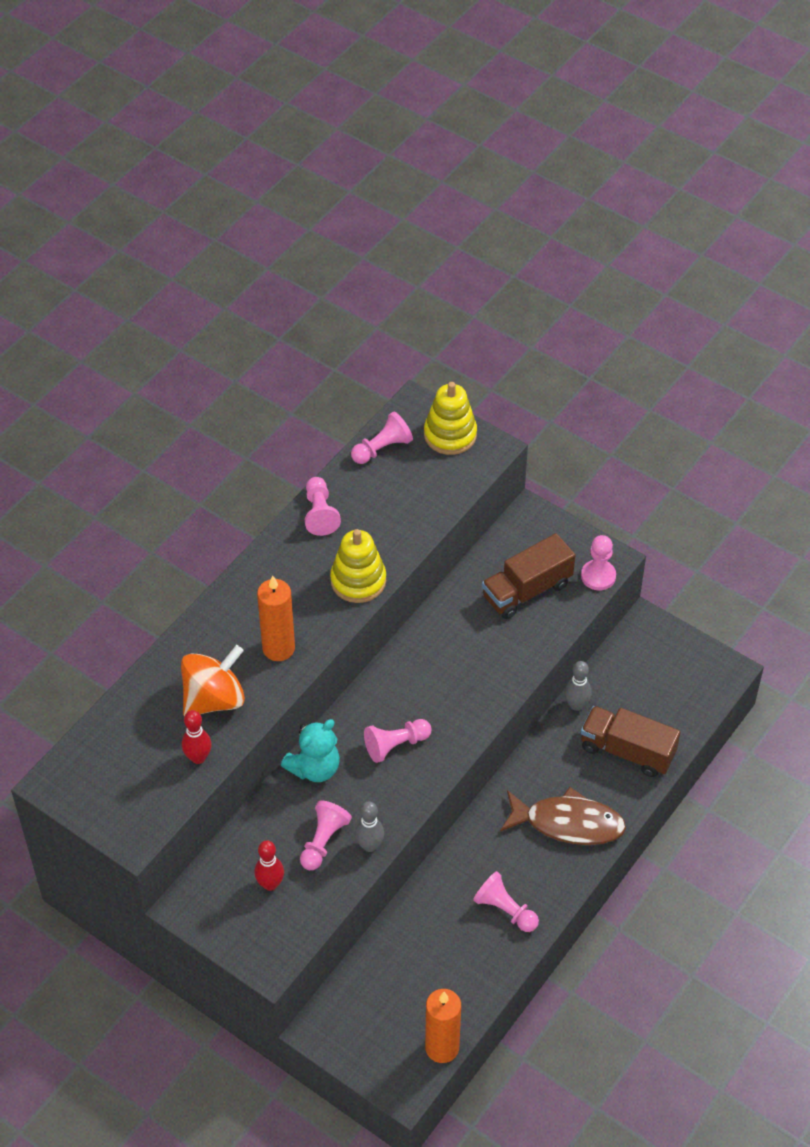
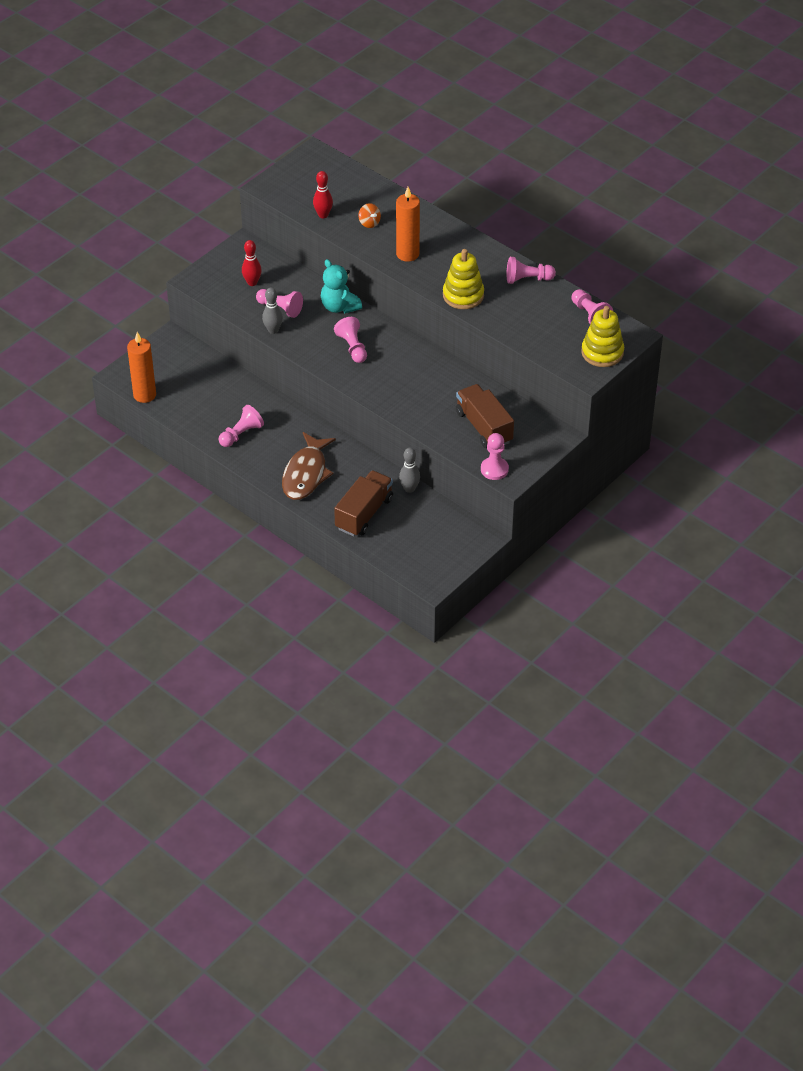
camera: 95 degrees right, 5 degrees down
(214, 699) = (369, 223): orange spinning top -> orange spinning top, size x0.47

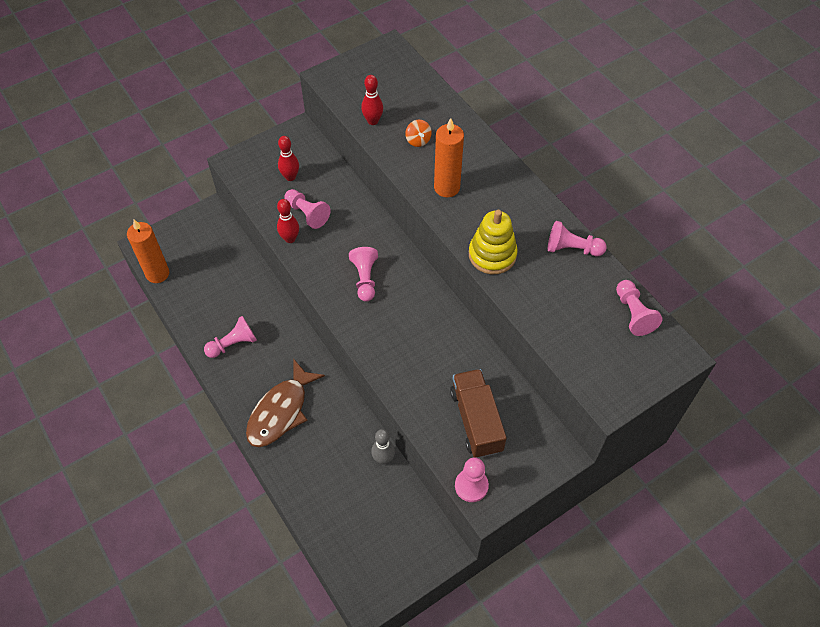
camera: 15 degrees right, 10 degrees up
(273, 330) = (290, 239): grey bowling pin -> red bowling pin
(339, 307) = (368, 225): turquoise teddy bear -> none
(364, 513) = (324, 481): brown truck -> none
(602, 352) = (636, 372): yellow stacking toy -> none

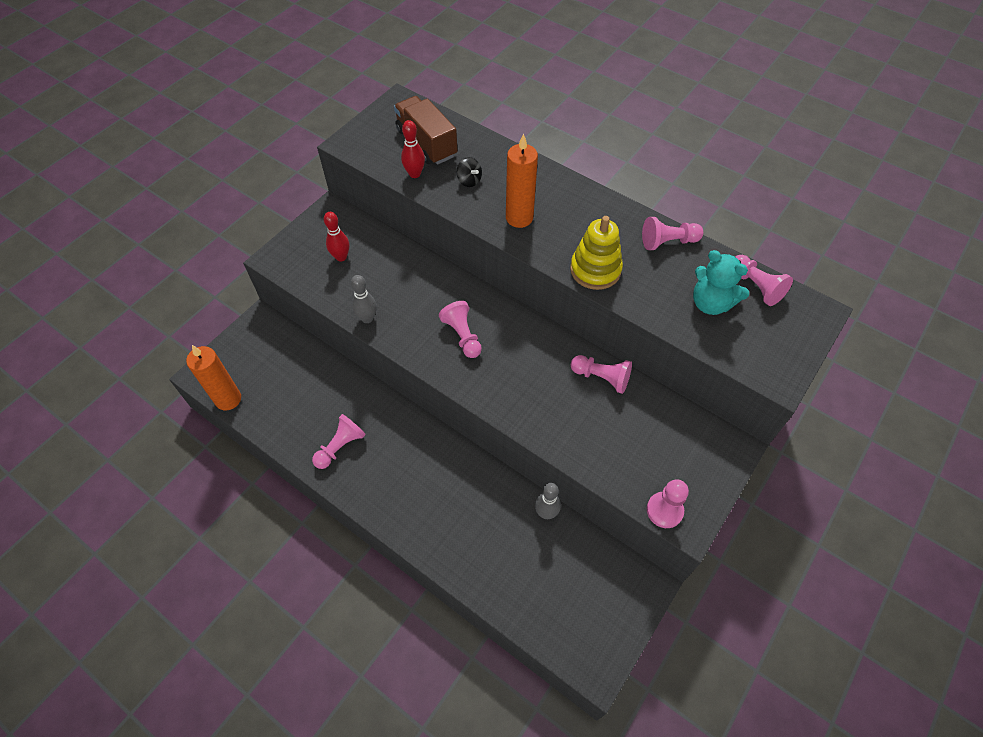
camera: 20 degrees left, 0 degrees up
(280, 411) = (420, 500): brown fish -> none
(290, 239) = (367, 318): red bowling pin -> grey bowling pin
(307, 214) = (374, 288): pink pawn -> pink pawn (601, 378)
(418, 140) = (469, 181): orange spinning top -> black spinning top
(476, 420) = (638, 442): brown truck -> brown truck (426, 143)
(582, 316) = (711, 303): none -> turquoise teddy bear

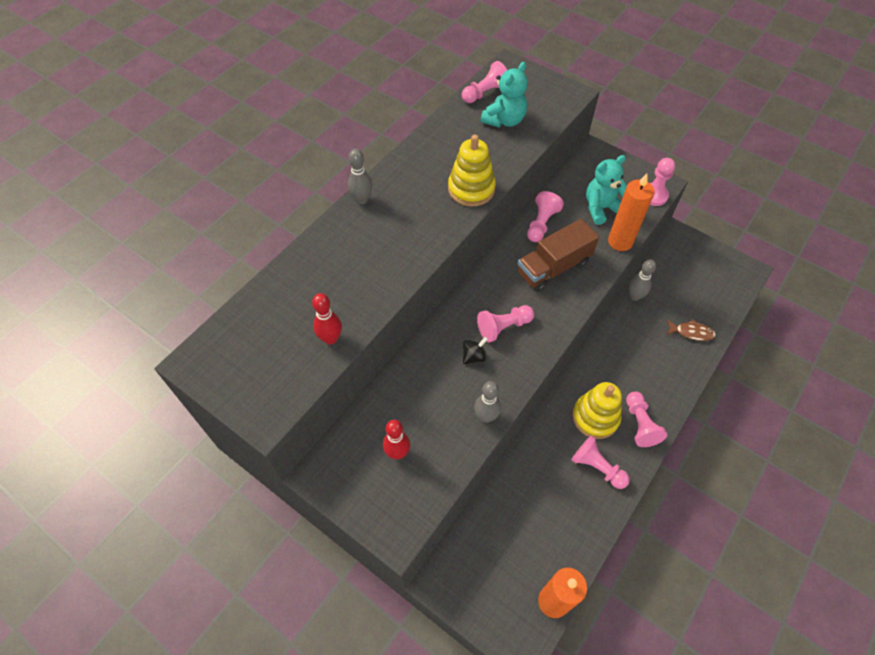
camera: 90 degrees left, 0 degrees up
(393, 451) = (595, 417): none -> yellow stacking toy
(426, 143) = (279, 328): brown truck -> brown truck (553, 268)
(469, 181) = (347, 285): black spinning top -> black spinning top (474, 356)
(495, 572) = (691, 332): none -> brown fish
(519, 218) = (404, 243): orange candle -> orange candle (620, 241)
(572, 185) = (362, 200): none -> grey bowling pin
(633, 444) = (601, 208): none -> turquoise teddy bear
(668, 242) = (437, 139): pink pawn -> pink pawn (640, 424)

